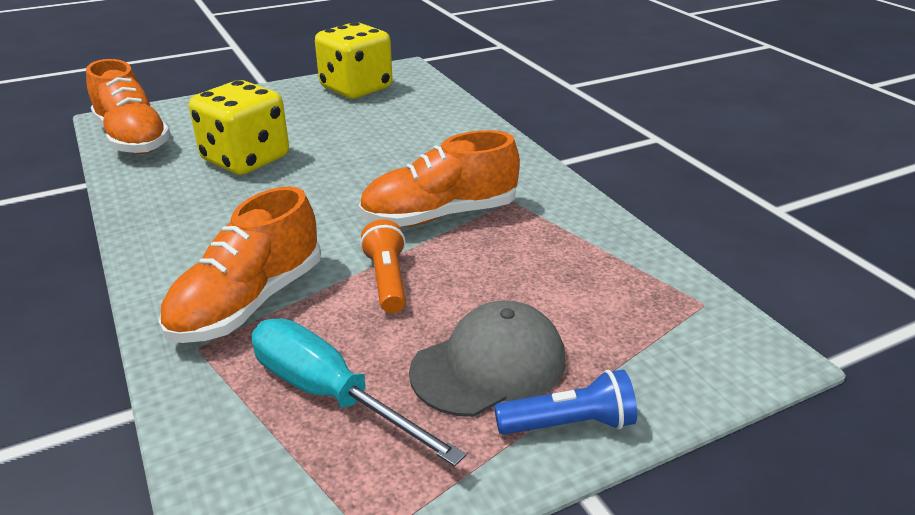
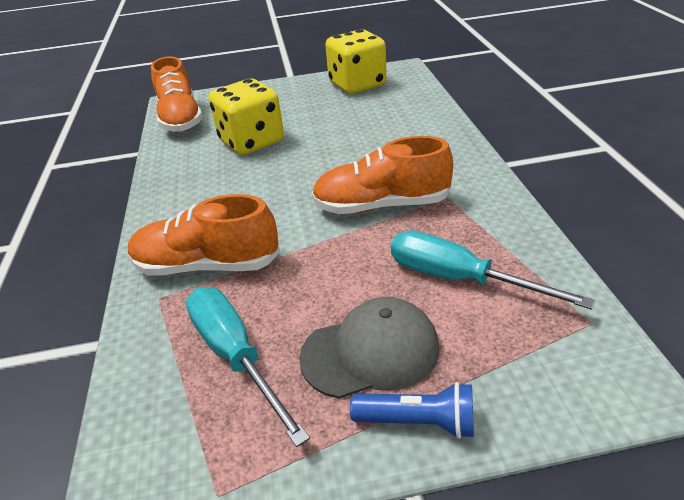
camera: 20 degrees right, 5 degrees up
(248, 303) = (207, 265): orange shoe -> orange shoe turned 45 degrees clockwise
(387, 280) = (317, 260): orange flashlight -> none
(557, 280) = (459, 279): none -> turquoise screwdriver

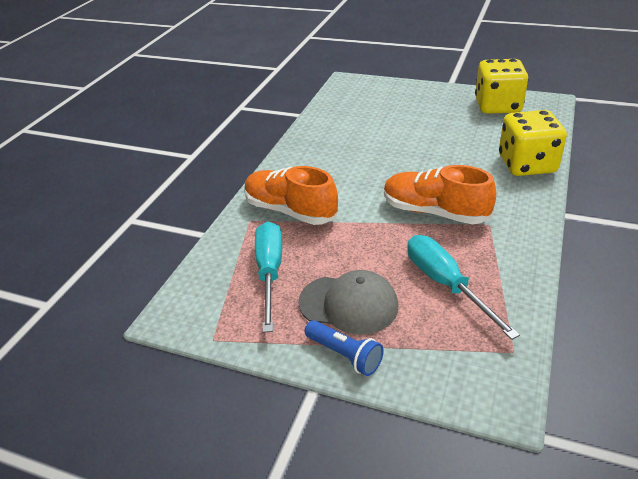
camera: 30 degrees right, 0 degrees up
(180, 119) = (343, 96): orange shoe -> none
(251, 142) = (379, 131): yellow dice -> yellow dice (527, 165)

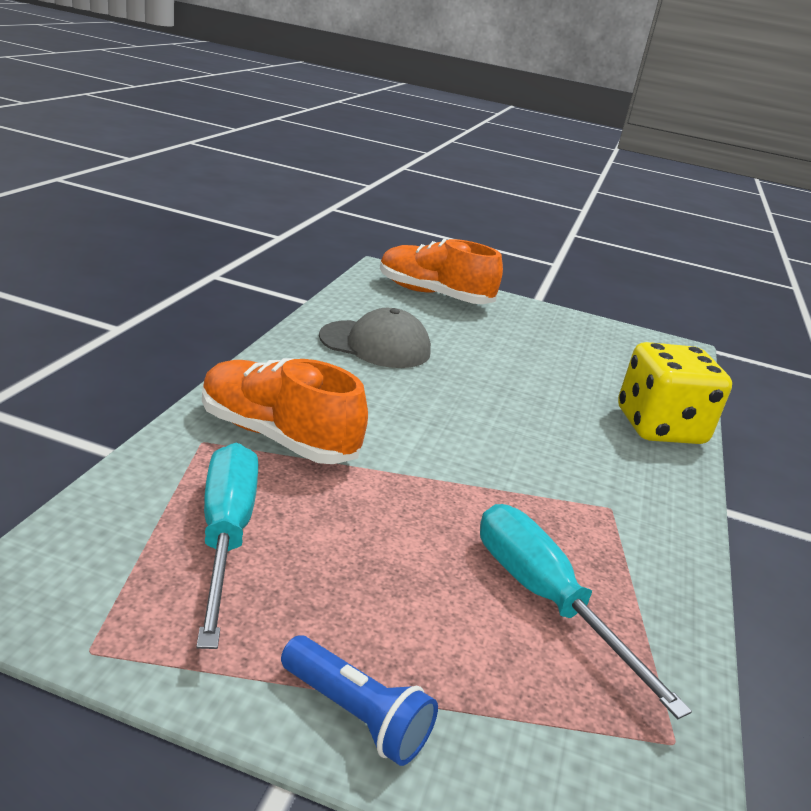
camera: 10 degrees left, 10 degrees down
(348, 304) = (369, 613): grey cap -> grey cap (375, 345)
(434, 212) = (521, 475): orange shoe -> orange shoe (433, 295)
(497, 106) = (608, 341): yellow dice -> none

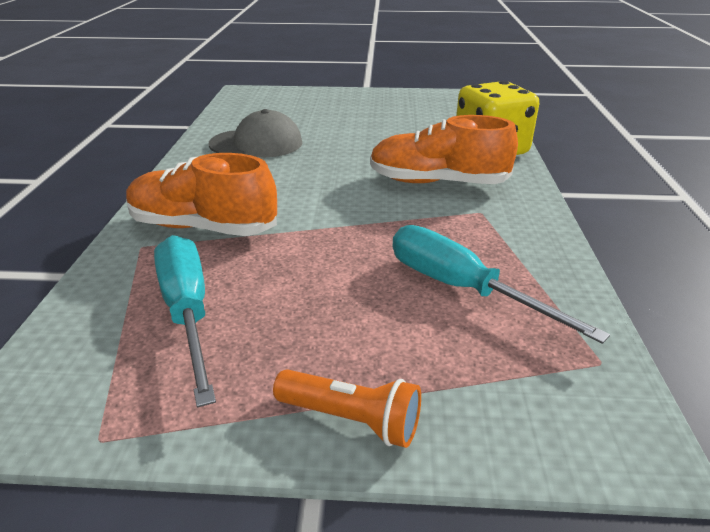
camera: 10 degrees left, 5 degrees up
(356, 714) = (351, 419): blue flashlight -> orange flashlight
(433, 295) = (288, 100): orange shoe -> orange shoe (437, 182)

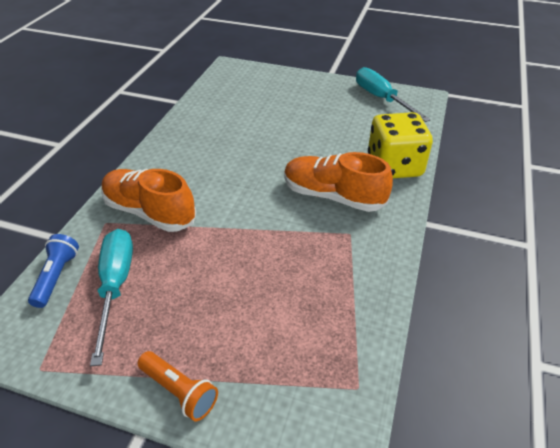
camera: 15 degrees right, 10 degrees up
(86, 317) = (56, 277): none -> blue flashlight
(256, 143) = (217, 131): grey cap -> none
(461, 289) = (297, 304): turquoise screwdriver -> turquoise screwdriver (381, 99)

